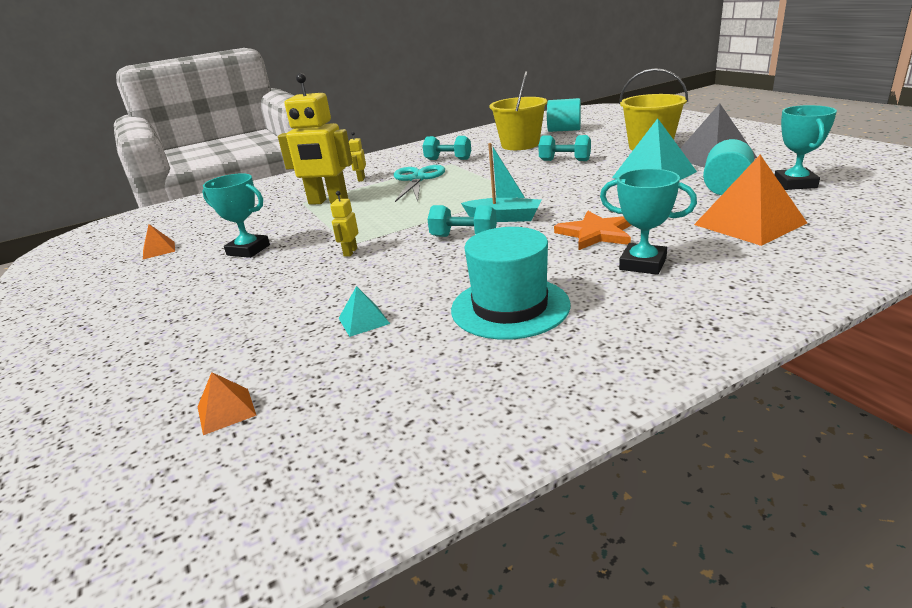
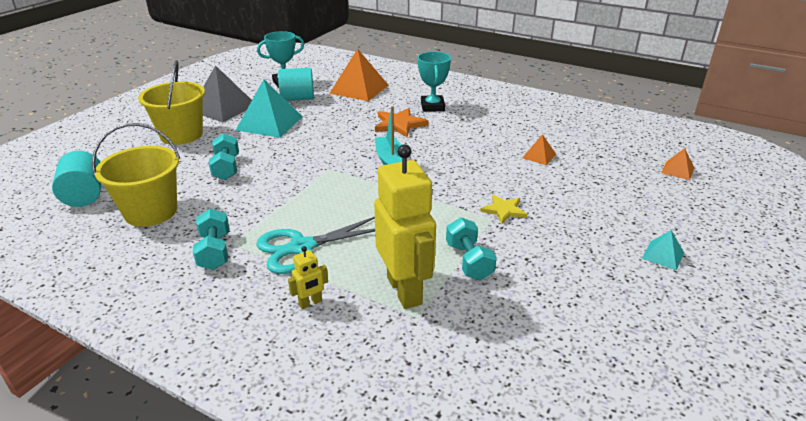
camera: 125 degrees left, 5 degrees up
(159, 250) = (628, 366): orange pyramid -> orange pyramid (539, 156)
(248, 250) = (555, 278): turquoise trophy -> none
(350, 252) = (504, 210): yellow robot -> yellow star
(363, 321) = (573, 165): turquoise pyramid -> turquoise pyramid (663, 255)
(464, 237) = (437, 168): turquoise dumbbell -> turquoise dumbbell (469, 261)
(510, 307) = (511, 129): turquoise hat -> none

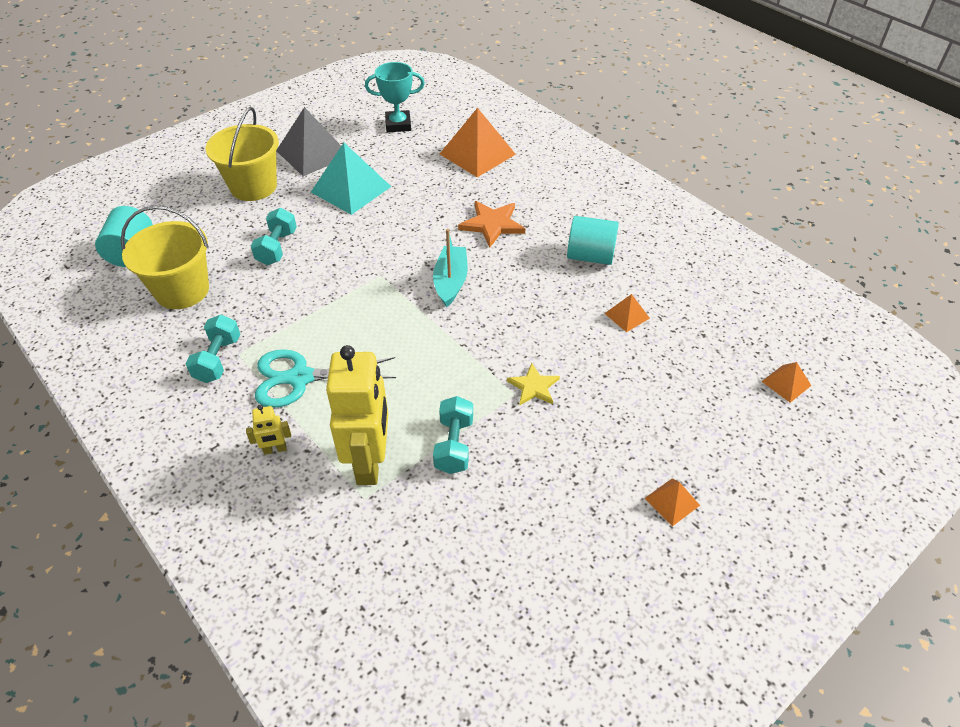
camera: 20 degrees right, 15 degrees up
(297, 98) = (399, 155): turquoise cylinder -> turquoise cylinder (590, 256)
(432, 107) = (547, 203): turquoise trophy -> none
(663, 255) = (672, 501): turquoise pyramid -> orange pyramid

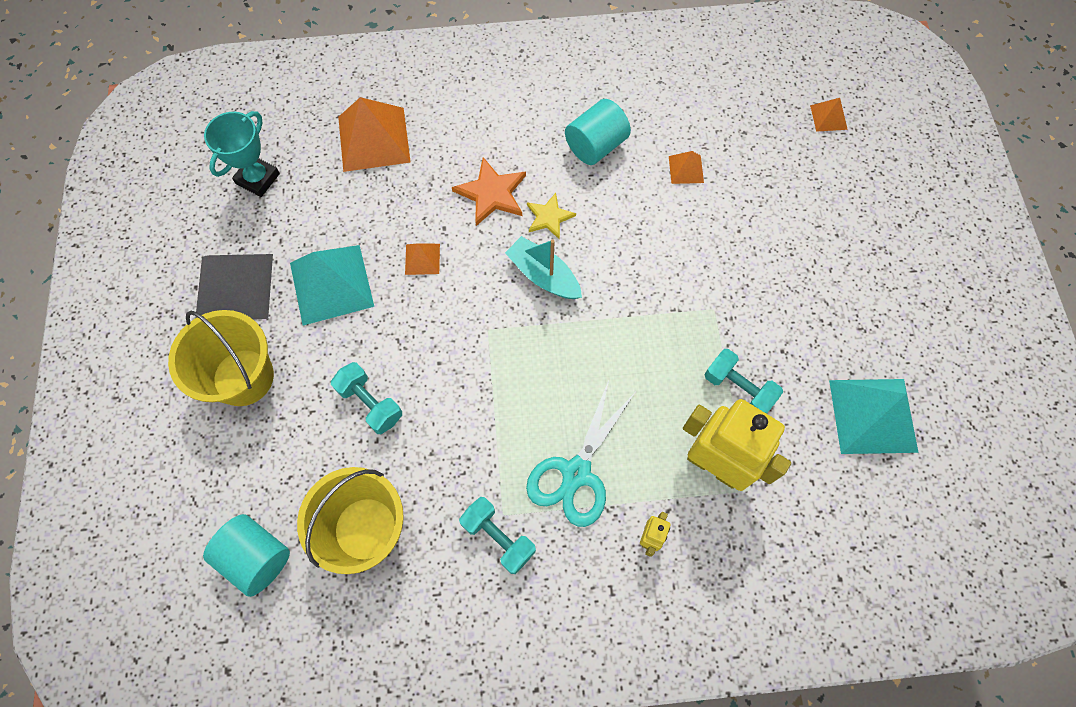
camera: 55 degrees left, 20 degrees up
(510, 561) = (873, 416): none -> turquoise pyramid
(533, 387) = (716, 290): yellow star -> yellow star (549, 217)
(672, 501) = (885, 271): orange pyramid -> orange pyramid (422, 259)

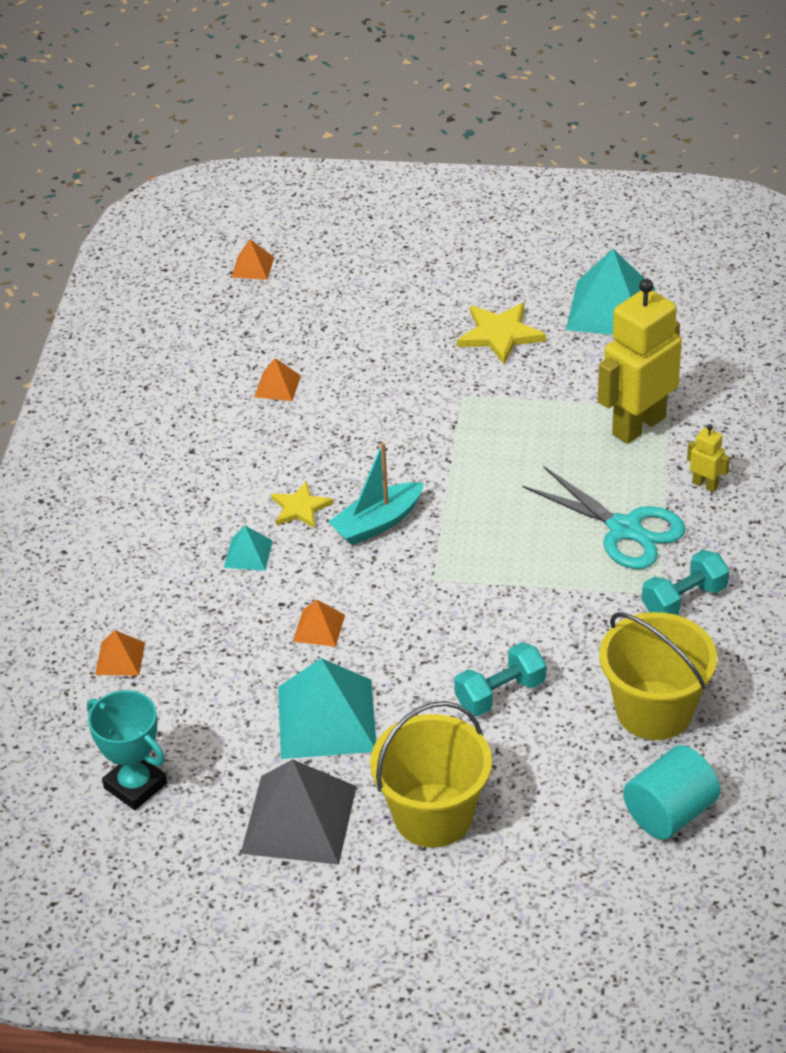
camera: 75 degrees left, 25 degrees down
(374, 139) = (120, 658): orange pyramid -> orange pyramid, size x0.48
(492, 193) = (248, 554): orange star -> turquoise pyramid
(595, 146) = (215, 454): turquoise cylinder -> none
(738, 388) = (558, 394): turquoise dumbbell -> none
(804, 325) = (500, 334): none -> yellow star

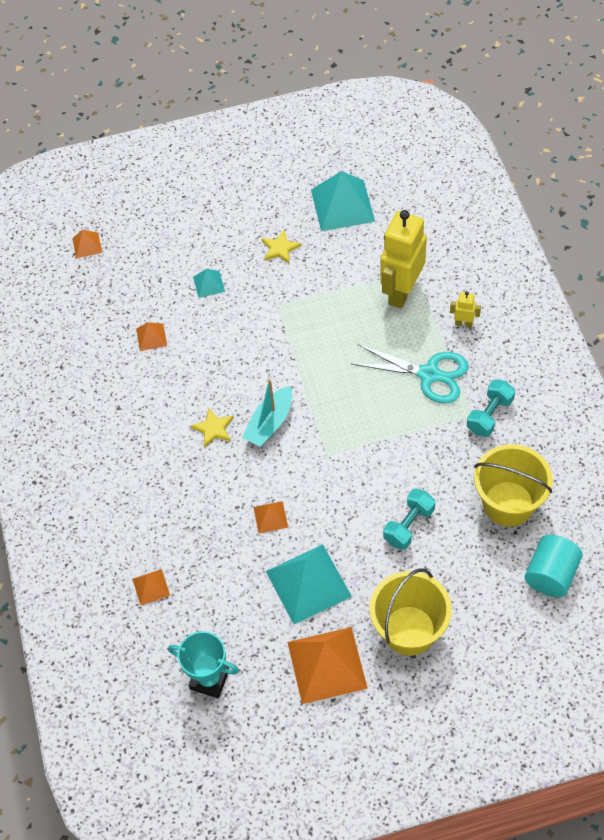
camera: 20 degrees left, 15 degrees up
(248, 554) = (196, 476): turquoise pyramid -> turquoise pyramid (209, 284)
(299, 819) = (327, 664): grey pyramid -> orange pyramid
(500, 334) = (280, 248): yellow star -> yellow star, size x0.66

